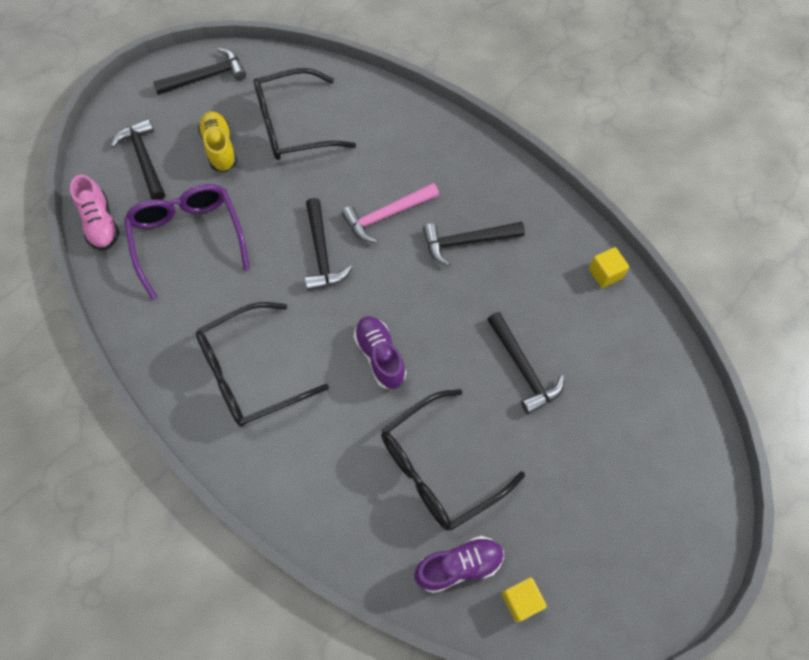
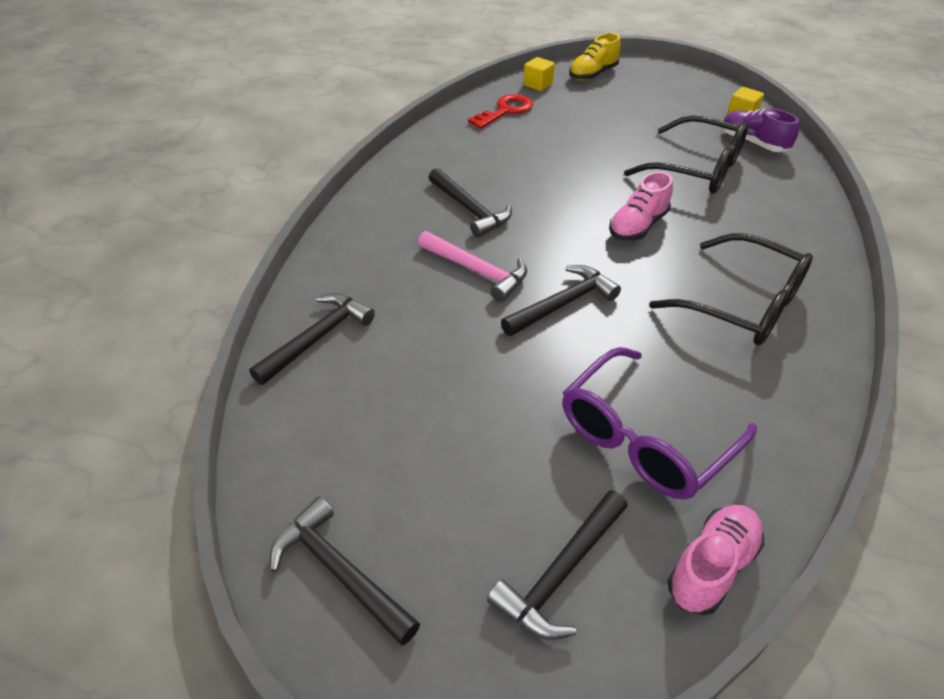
camera: 115 degrees left, 20 degrees down
(220, 148) = (478, 474): yellow shoe -> yellow shoe (593, 74)
(294, 125) = (389, 403): black glasses -> none
(380, 356) = (638, 226): purple shoe -> pink shoe
(523, 368) = (572, 151): black hammer -> black hammer (317, 338)
(605, 273) = (447, 132): yellow cube -> yellow cube (538, 84)
(630, 345) = (505, 111): none -> red key

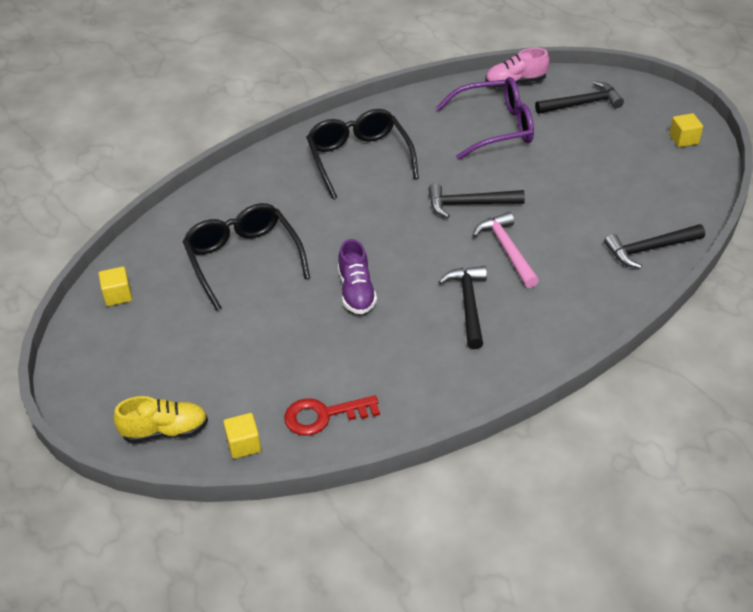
camera: 145 degrees left, 0 degrees up
(340, 572) = (683, 139): black hammer -> yellow cube
(638, 226) = (355, 233): pink shoe -> none
(753, 143) = (159, 262): purple shoe -> purple shoe (356, 291)

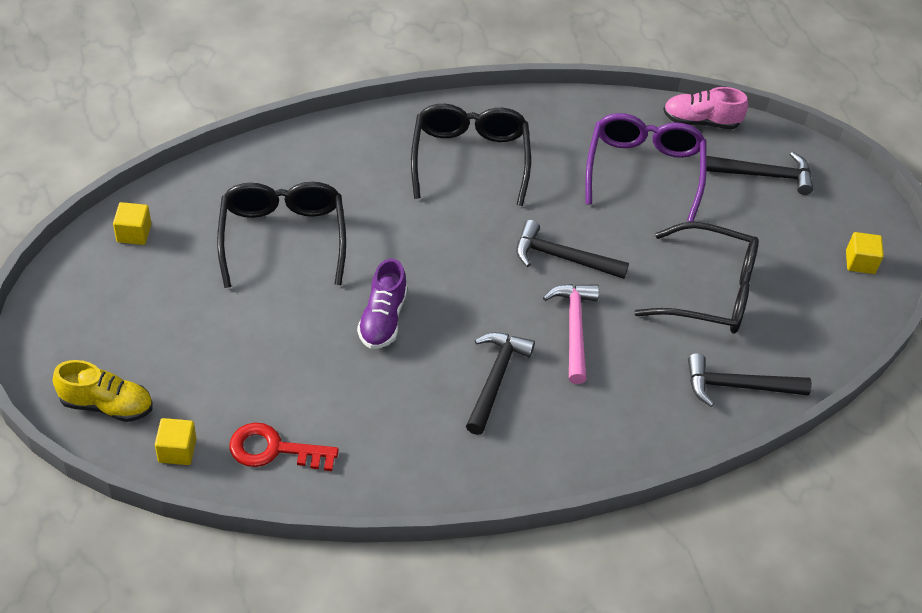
camera: 15 degrees right, 5 degrees up
(494, 128) = (643, 171): purple glasses -> purple glasses turned 90 degrees counterclockwise
(589, 192) = (708, 291): none -> black glasses

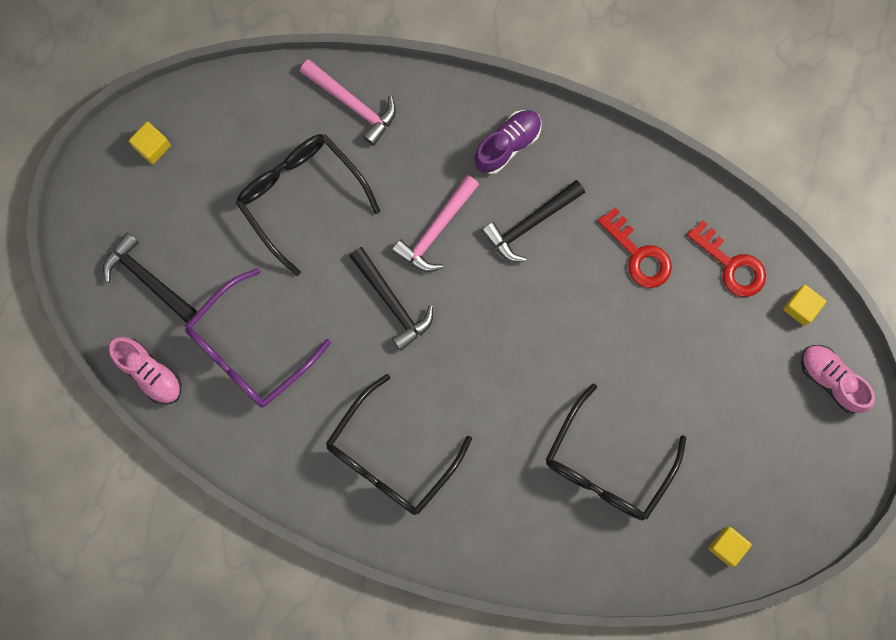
camera: 140 degrees left, 30 degrees up
(107, 405) = (832, 380): yellow shoe -> pink shoe
(373, 409) = (639, 255): none -> red key
(382, 319) = (579, 331): purple shoe -> purple shoe (507, 145)
(738, 386) = (353, 103): black hammer -> pink hammer

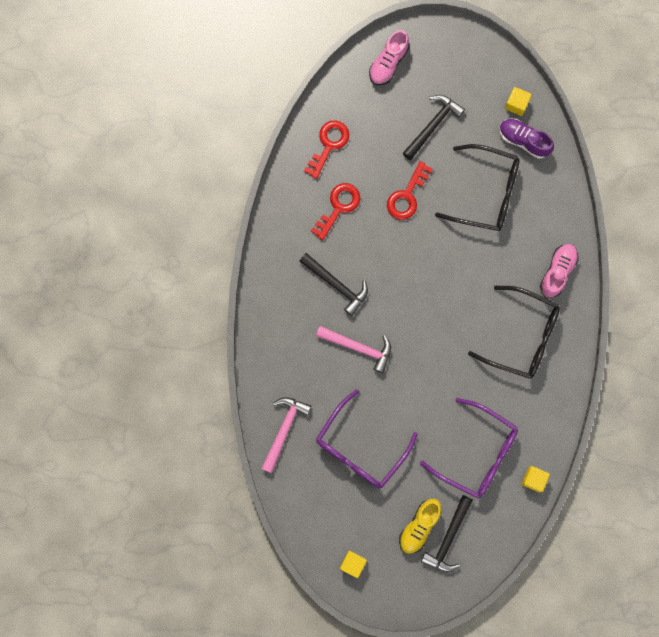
camera: 105 degrees left, 0 degrees up
(149, 373) = (513, 517): pink shoe -> pink shoe (557, 272)
(174, 245) = (419, 526): none -> yellow shoe
(301, 197) = (361, 447): black glasses -> purple glasses
(392, 302) = (417, 364): black hammer -> black hammer (432, 125)
(507, 145) = (285, 314): purple shoe -> purple shoe (524, 140)
(631, 353) = (407, 196): none -> red key
(801, 307) = (345, 93): yellow cube -> yellow cube (534, 479)

